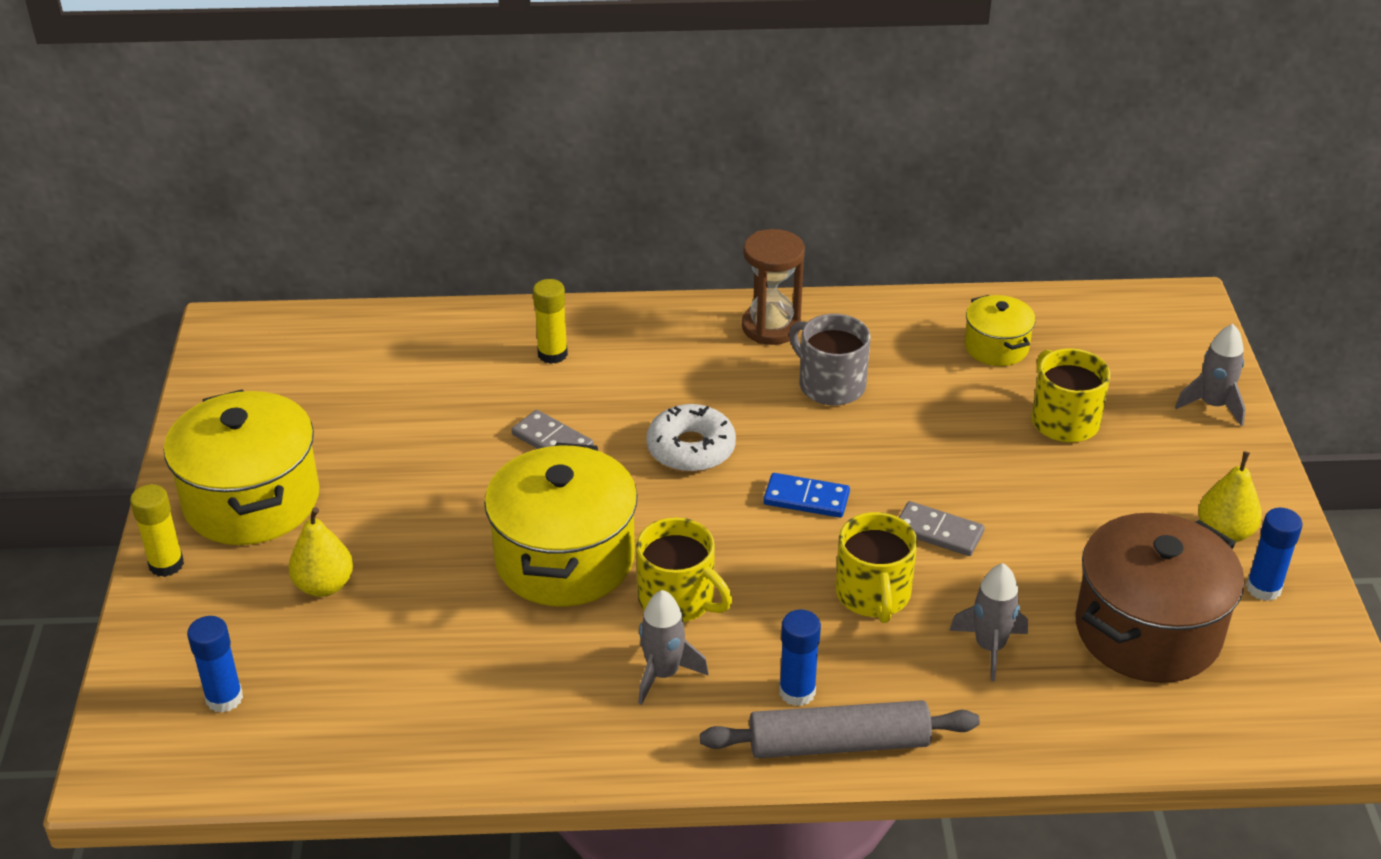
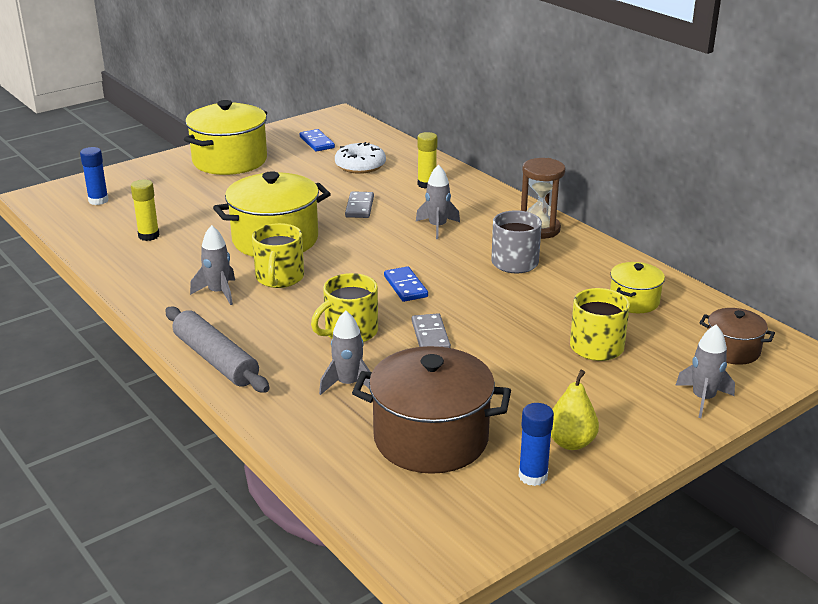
camera: 55 degrees right, 10 degrees down
(166, 564) = (169, 160): yellow glue stick -> yellow glue stick (149, 236)
(297, 389) = (317, 142): none -> blue domino
(324, 585) = (192, 194): yellow pear -> none
(680, 402) = (437, 227): none -> grey rocket
(691, 449) = (402, 242): white donut -> white donut (360, 165)
(797, 692) = (244, 334): blue glue stick -> none
(1143, 338) = (732, 350): none -> brown pot

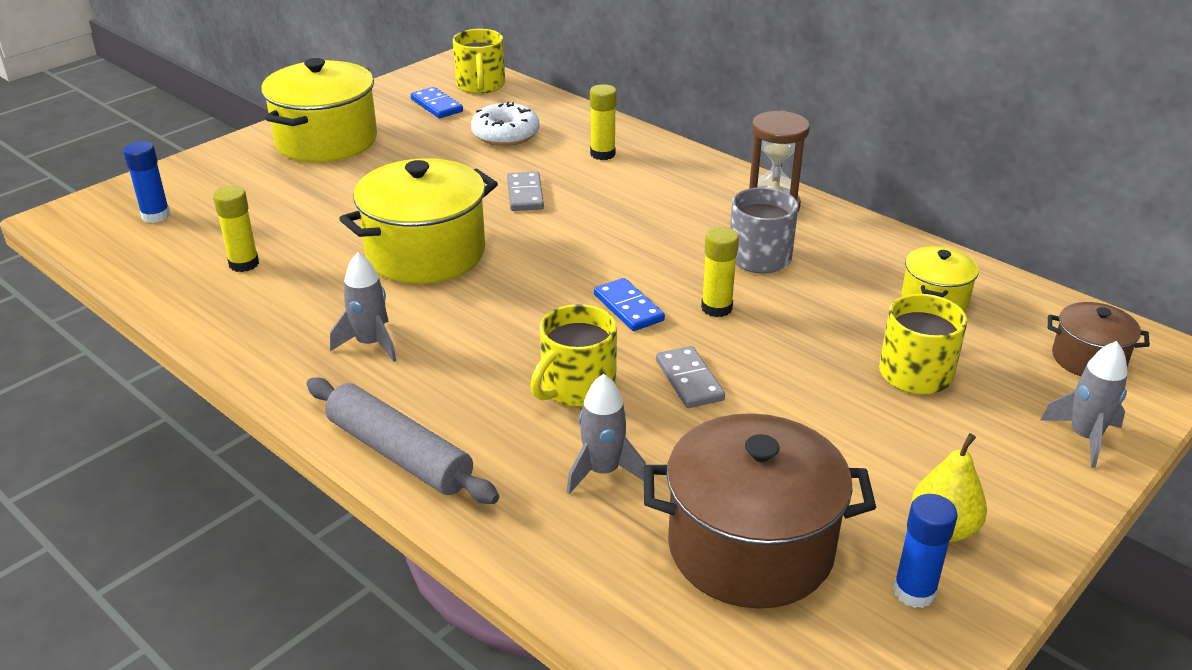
camera: 10 degrees left, 5 degrees up
(279, 278) = (450, 312): yellow mug -> yellow mug (480, 85)
(437, 227) = (639, 214): grey rocket -> none
(469, 292) = (716, 308): none -> yellow glue stick

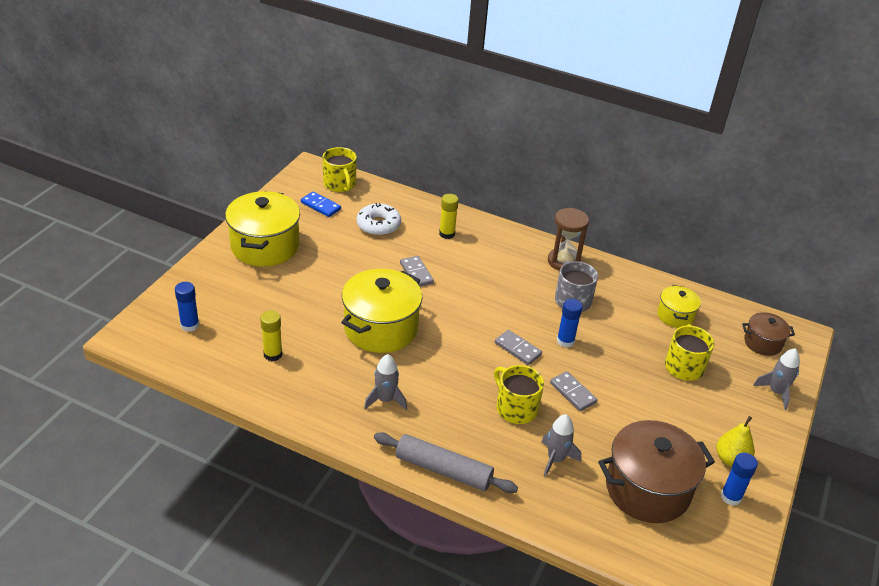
camera: 20 degrees left, 5 degrees up
(576, 387) = (516, 408): yellow mug -> yellow mug turned 120 degrees clockwise
(628, 308) = (517, 349): blue domino -> grey domino
(716, 308) = (565, 341): yellow glue stick -> blue glue stick

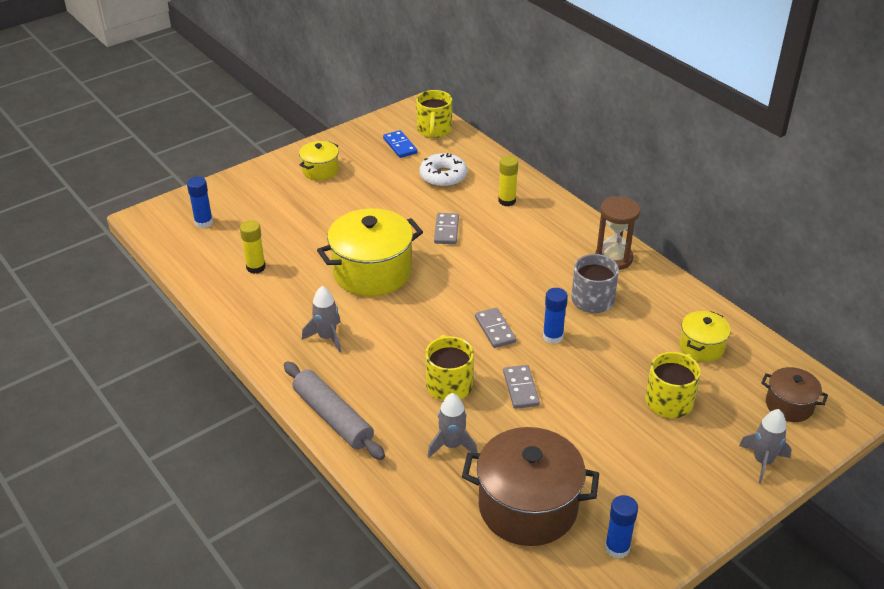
camera: 30 degrees right, 0 degrees up
(265, 246) = (320, 170): yellow pot -> yellow pot, size x0.53
(731, 459) = (648, 511): yellow pear -> none

